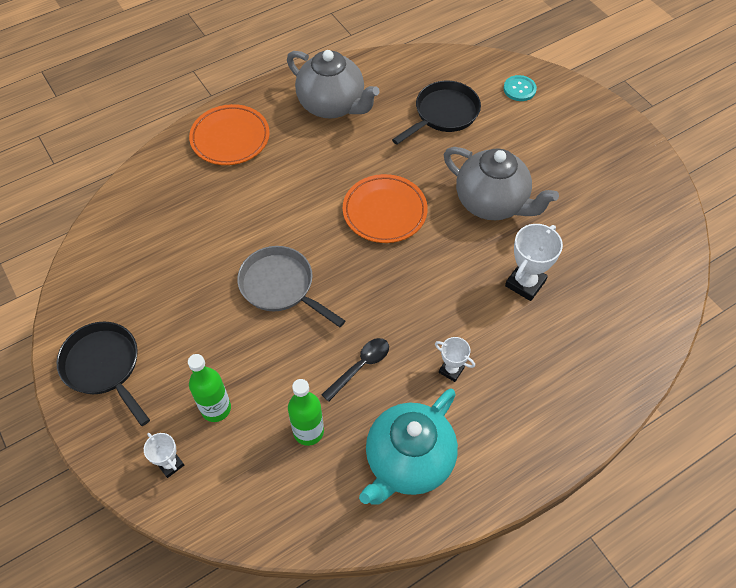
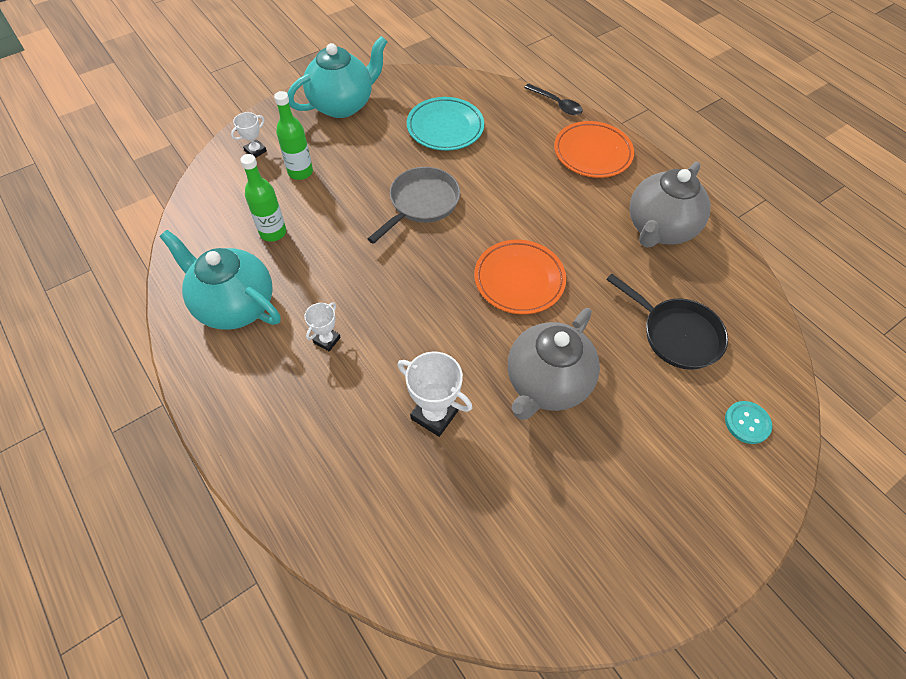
camera: 85 degrees right, 0 degrees up
(104, 366) = (342, 105): black pan -> turquoise teapot
(168, 260) = (445, 128): none -> turquoise plate
(360, 366) = (334, 266): black spoon -> black spoon (556, 104)

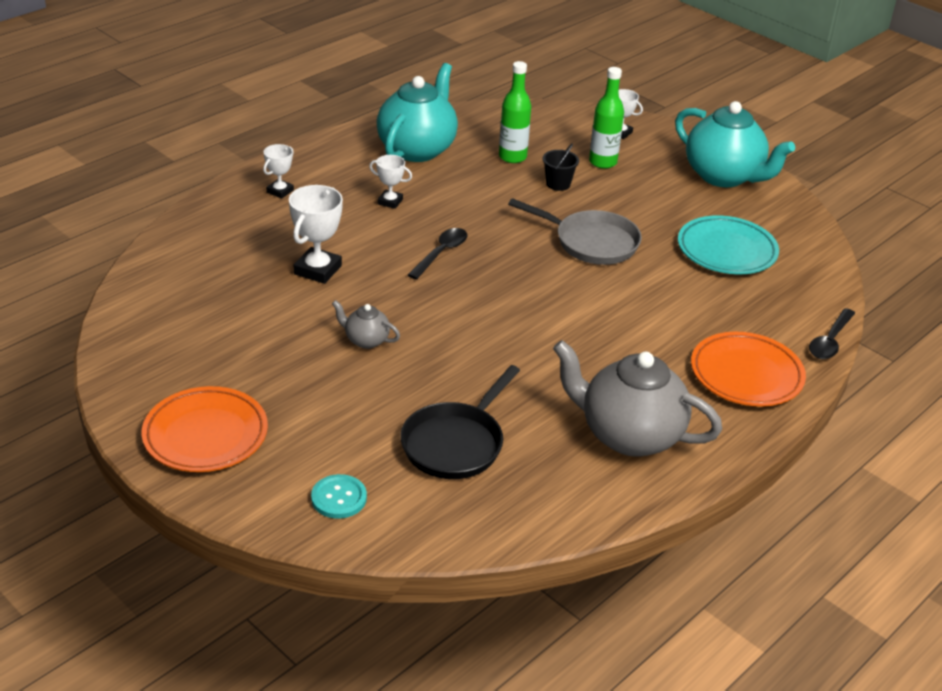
camera: 80 degrees right, 20 degrees down
(282, 441) = (280, 191): none -> white trophy
(327, 208) = (558, 184): none -> black bucket
(421, 309) = (441, 253): none -> black spoon
(519, 280) = (502, 317): orange plate -> orange plate (205, 435)
(546, 383) = (366, 340): grey teapot -> grey teapot, size x0.46

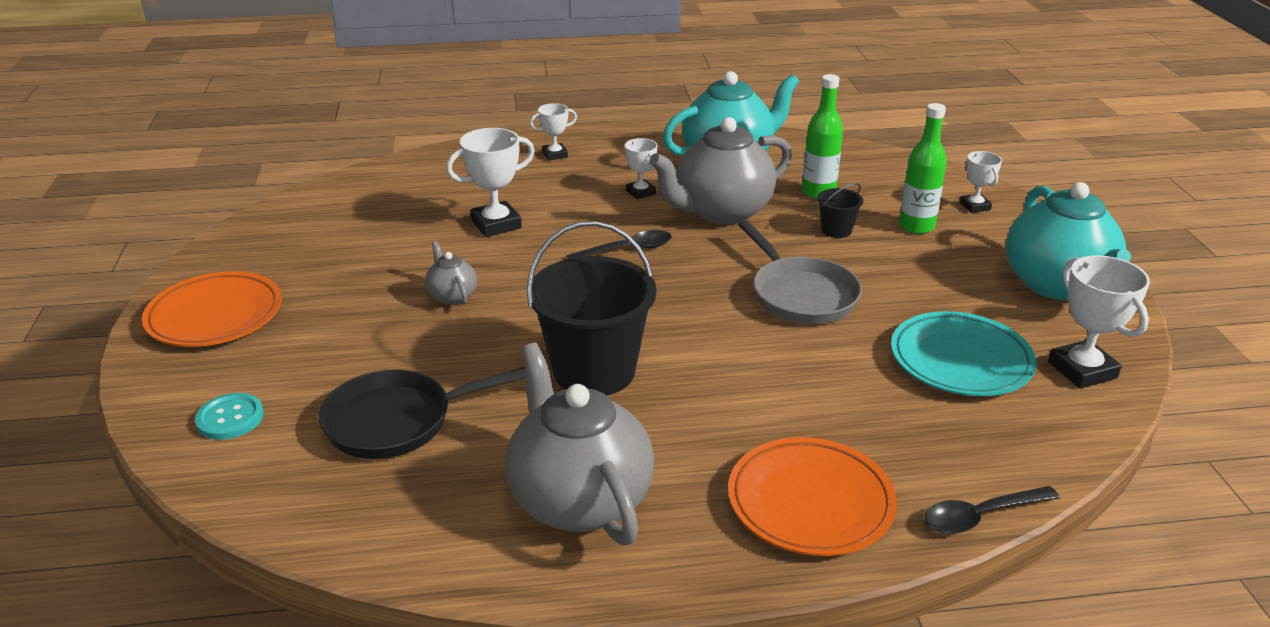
camera: 40 degrees right, 5 degrees down
(467, 197) = (721, 212): none -> grey teapot
(534, 351) = (594, 371): none -> black bucket
(790, 230) = (1082, 370): none -> white trophy

